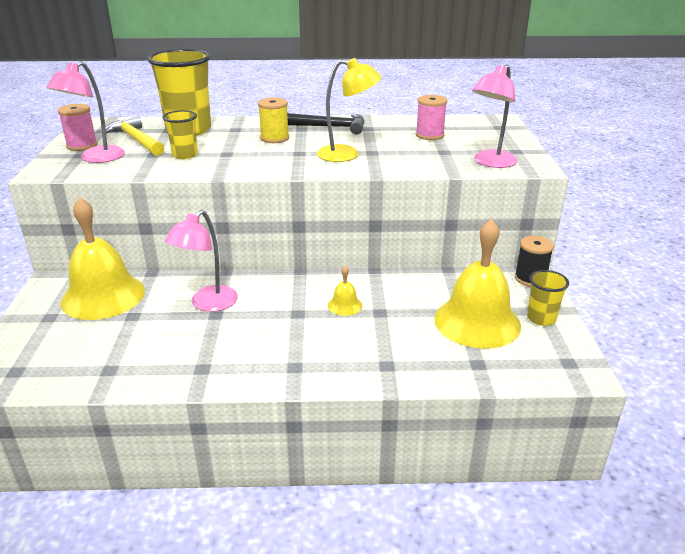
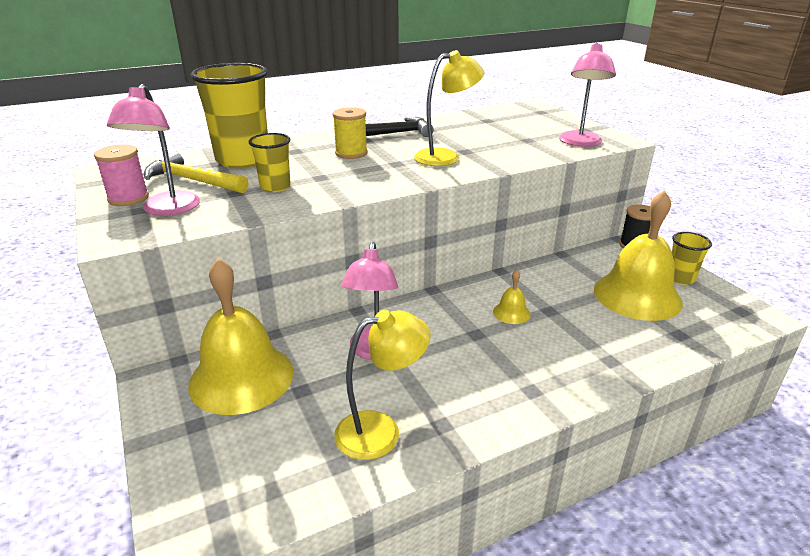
camera: 25 degrees left, 0 degrees up
(157, 358) = (381, 431): none -> yellow lamp
(429, 135) = (494, 127): pink spool -> none

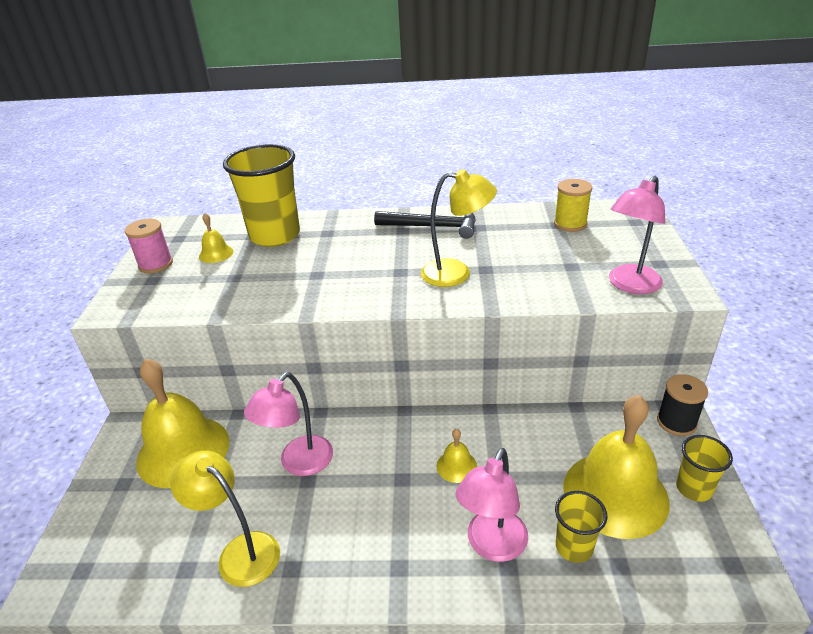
camera: 30 degrees right, 5 degrees up
(167, 210) = (169, 286): pink lamp -> pink lamp (492, 546)
(192, 180) = (216, 254): yellow hammer -> yellow bell
(275, 187) = (269, 278): yellow cup -> yellow cup (574, 547)
(351, 153) = (372, 247): yellow spool -> yellow spool (570, 224)
(381, 431) = (240, 551): yellow lamp -> yellow lamp turned 150 degrees counterclockwise

